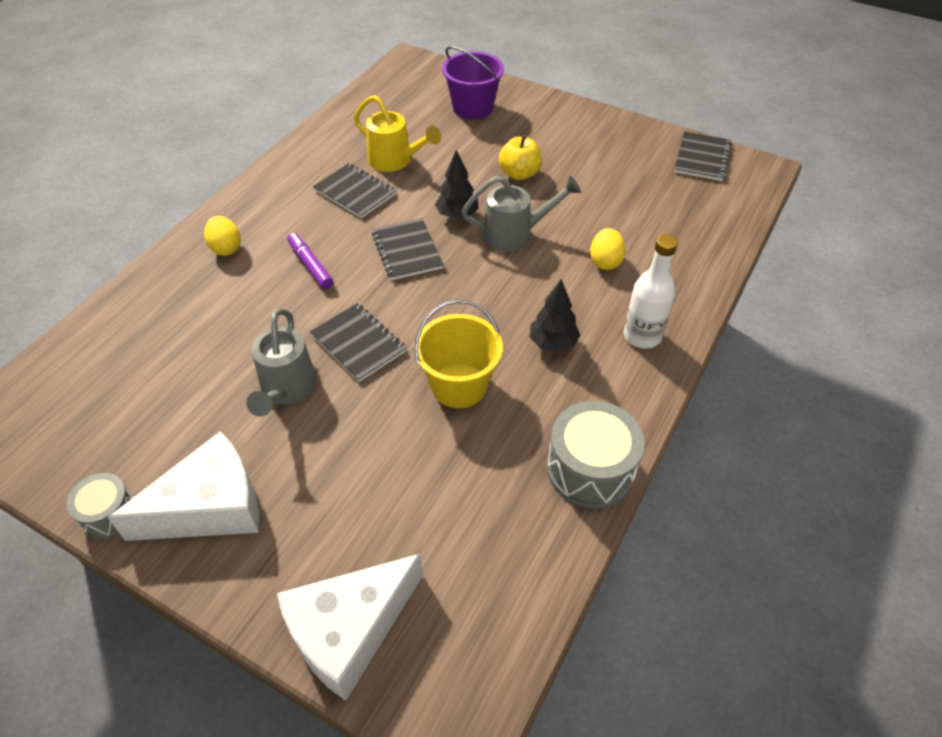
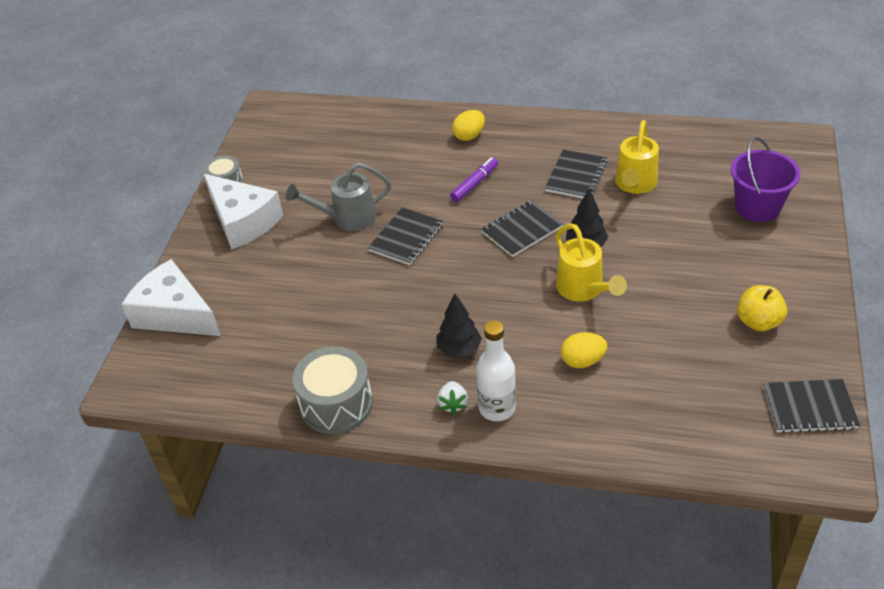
camera: 75 degrees right, 5 degrees down
(459, 385) = (388, 305): yellow bucket -> none
(515, 234) = (583, 289): grey watering can -> yellow watering can
(519, 174) = (674, 269): yellow apple -> yellow apple (758, 322)
(625, 367) = (453, 404): none -> white strawberry

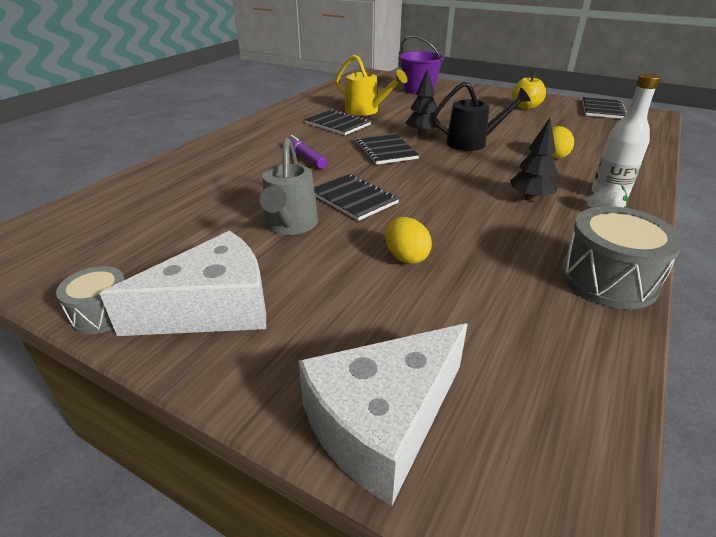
camera: 75 degrees left, 10 degrees down
(469, 136) = (234, 149): yellow egg -> yellow egg (406, 257)
(583, 289) = (472, 143): yellow watering can -> black watering can

